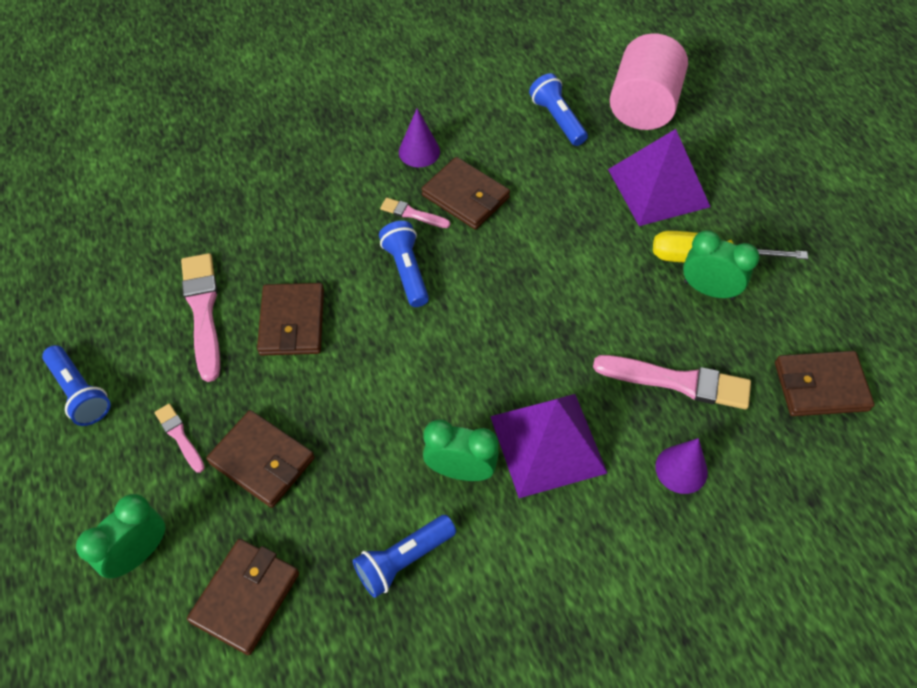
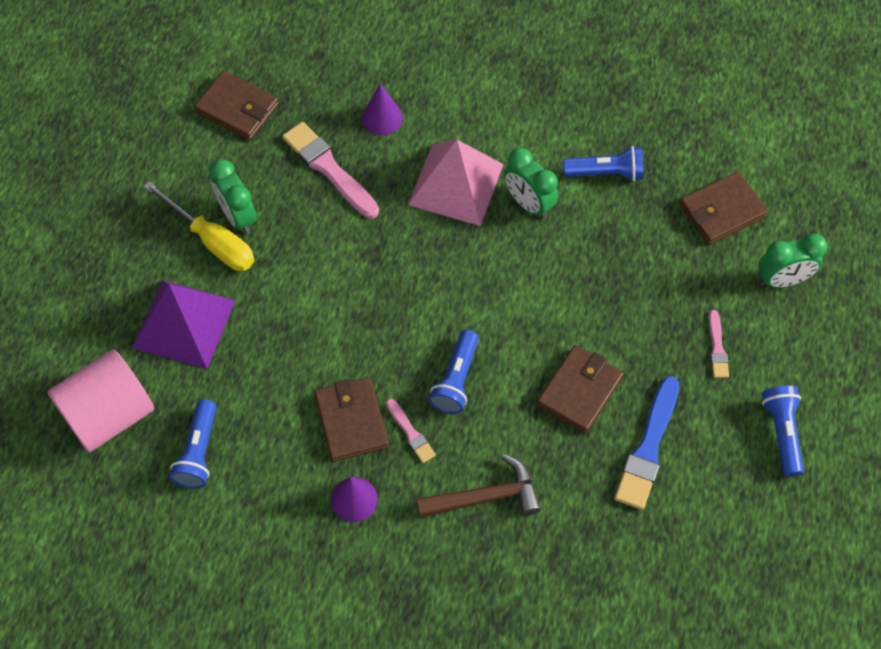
camera: 145 degrees left, 5 degrees up
(203, 312) = (648, 447): pink brush -> blue brush
(262, 461) = (664, 292): brown wallet -> none
(319, 205) = (486, 496): none -> brown hammer
(547, 444) = (456, 184): purple pyramid -> pink pyramid

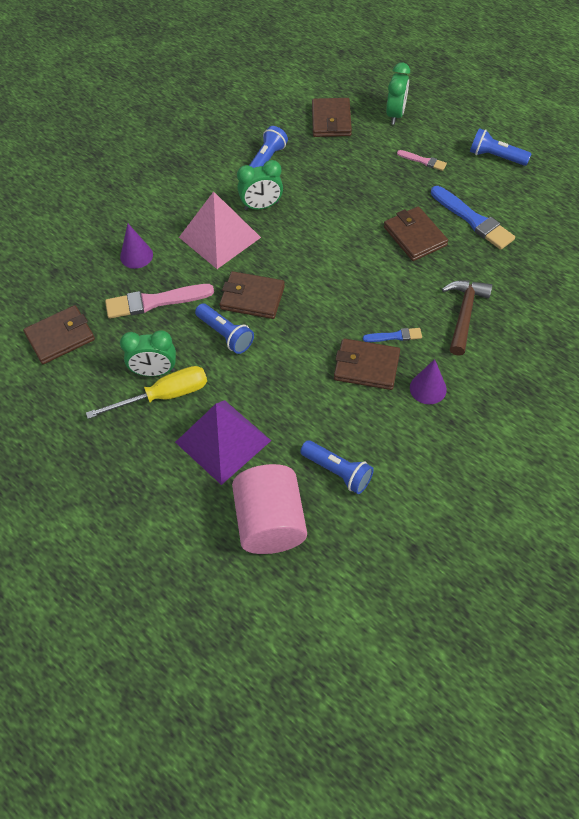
camera: 60 degrees left, 5 degrees down
(386, 260) = (252, 297): none -> brown wallet
(410, 432) = (394, 336): pink brush -> blue brush
(456, 380) = (369, 296): blue flashlight -> blue flashlight (225, 334)

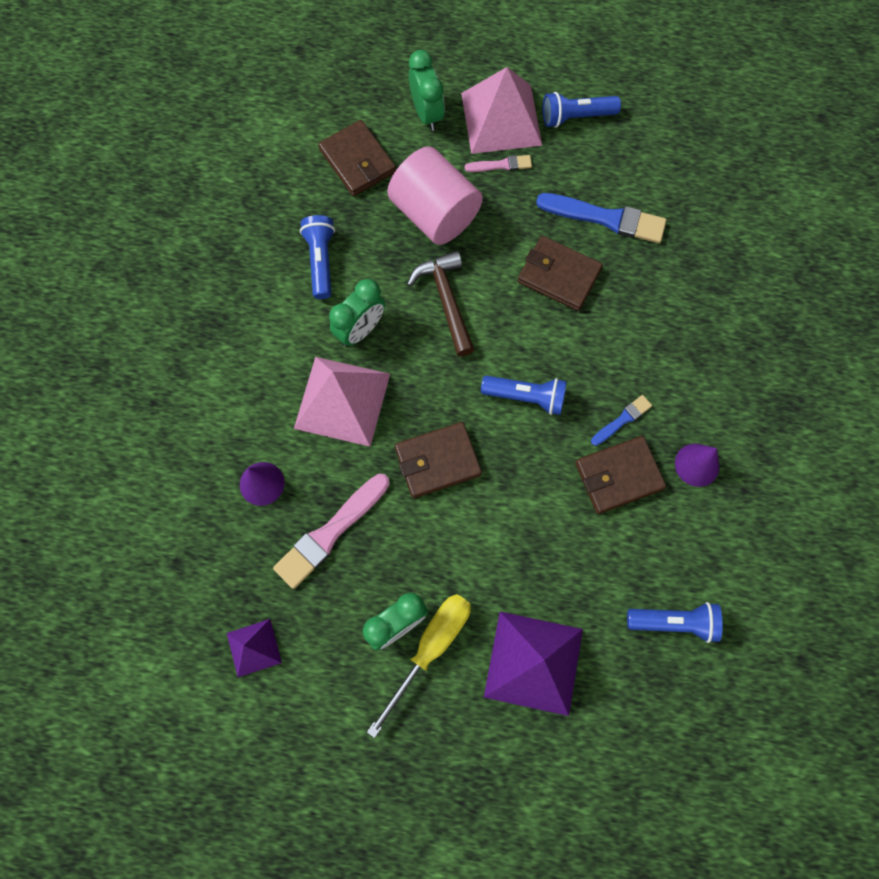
camera: 35 degrees left, 15 degrees up
(60, 337) = (254, 647): brown wallet -> purple pyramid
(225, 334) = (441, 527): blue flashlight -> blue flashlight (526, 397)
(270, 522) = (648, 725): pink cylinder -> pink cylinder (435, 213)
(443, 137) = (501, 119): none -> pink pyramid
(464, 314) = (674, 348): brown hammer -> brown hammer (446, 300)

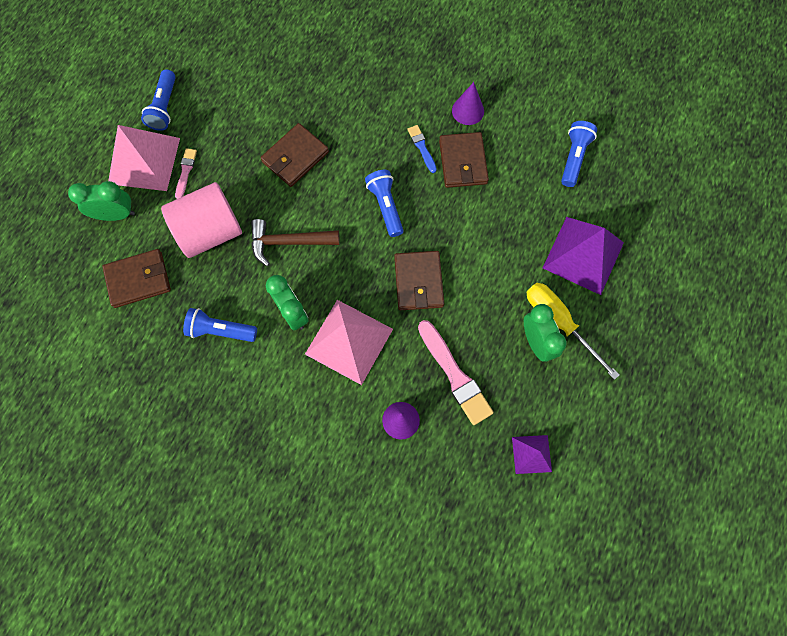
camera: 75 degrees left, 0 degrees up
(526, 397) = (385, 206): blue flashlight -> blue flashlight turned 45 degrees counterclockwise
(605, 218) = (259, 112): blue brush -> none

